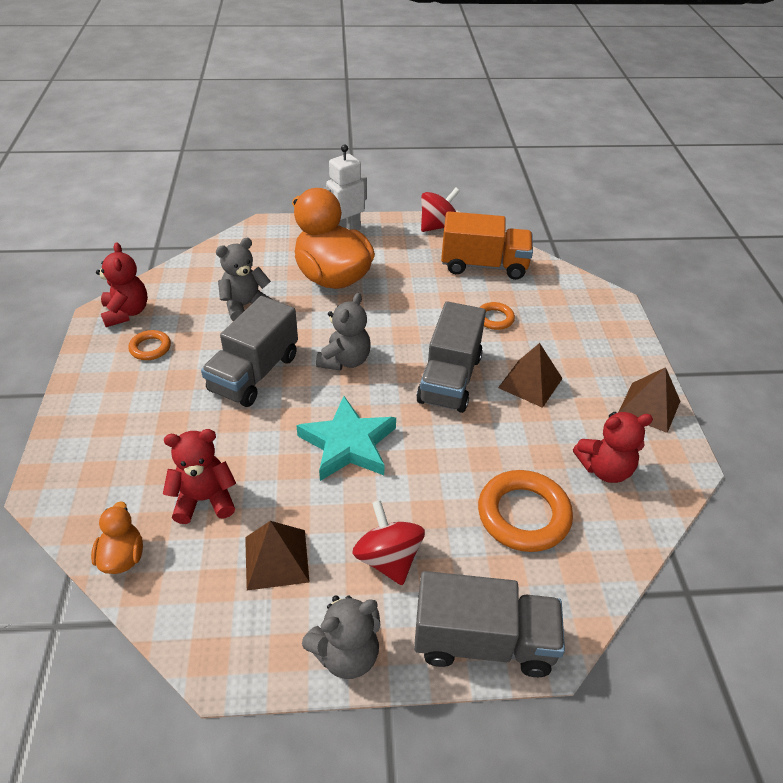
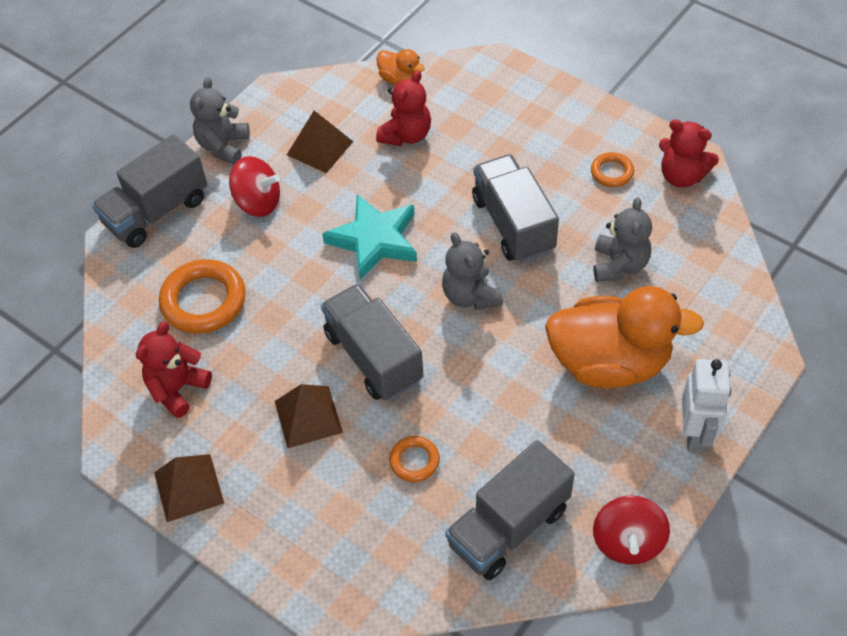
camera: 135 degrees right, 10 degrees up
(484, 265) = (508, 527): orange truck -> grey truck

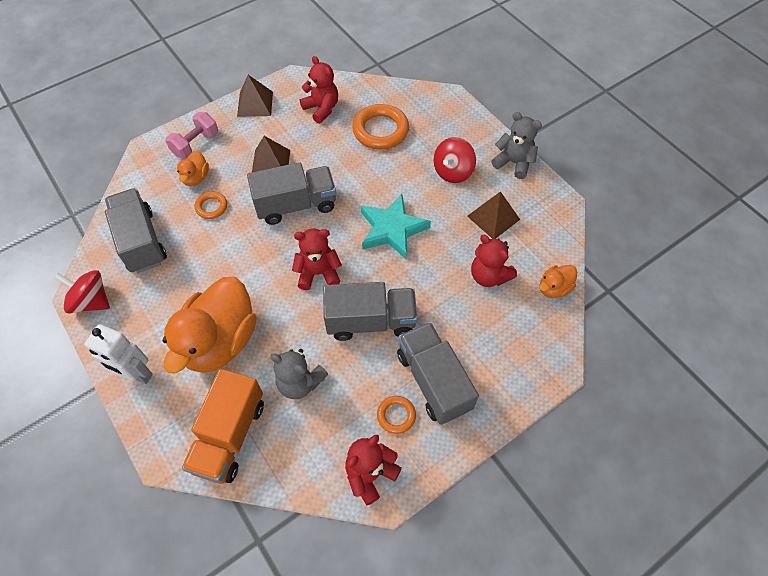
camera: 105 degrees right, 5 degrees up
(156, 211) = (464, 119): grey truck -> grey truck (433, 381)
(301, 538) = (195, 144): none -> pink dumbbell
(368, 506) = (196, 178): none -> orange duck
(470, 295) = (318, 273): grey teddy bear -> red teddy bear
(712, 307) = (229, 435): none -> orange truck

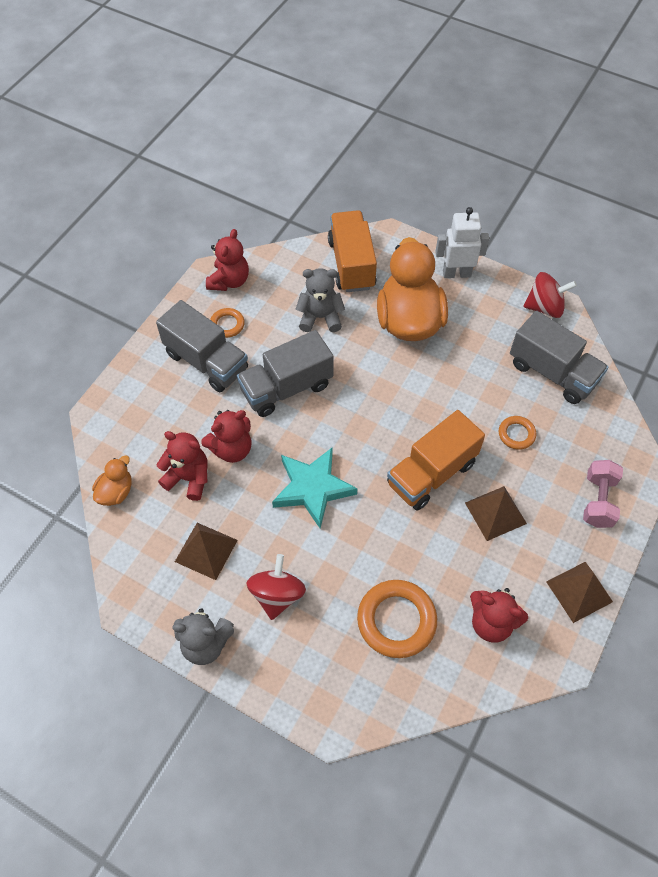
camera: 155 degrees right, 0 degrees up
(196, 178) = (560, 459): orange duck -> none
(296, 205) = (431, 473): grey truck -> orange truck
(318, 273) = (362, 411): red teddy bear -> red teddy bear (231, 449)

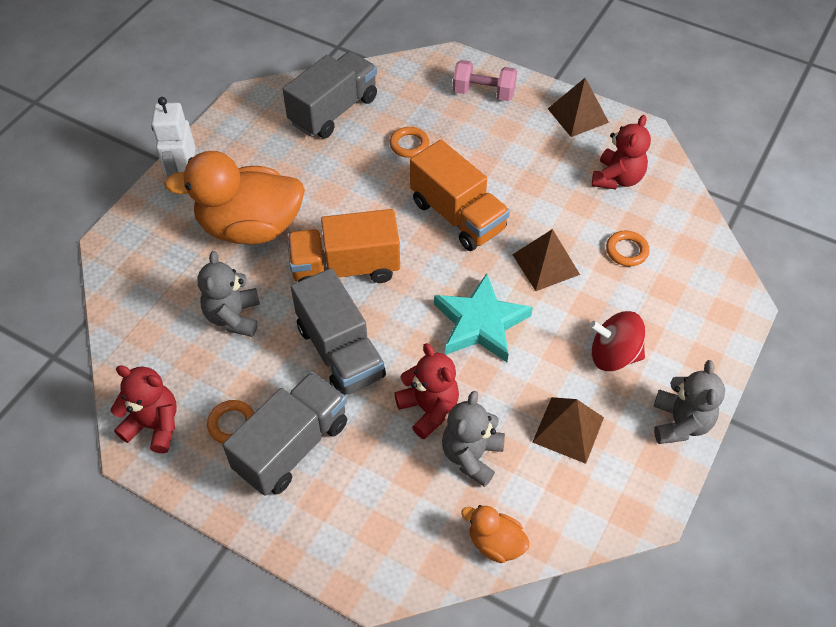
camera: 90 degrees left, 5 degrees down
(188, 478) = (471, 456): red teddy bear -> grey teddy bear
(351, 264) = (150, 283): orange truck -> orange truck (345, 268)
(396, 620) = (626, 251): orange ring -> orange ring, size x0.53
(495, 513) = (501, 167): brown pyramid -> brown pyramid (545, 264)
(544, 307) = (246, 109): red spinning top -> none

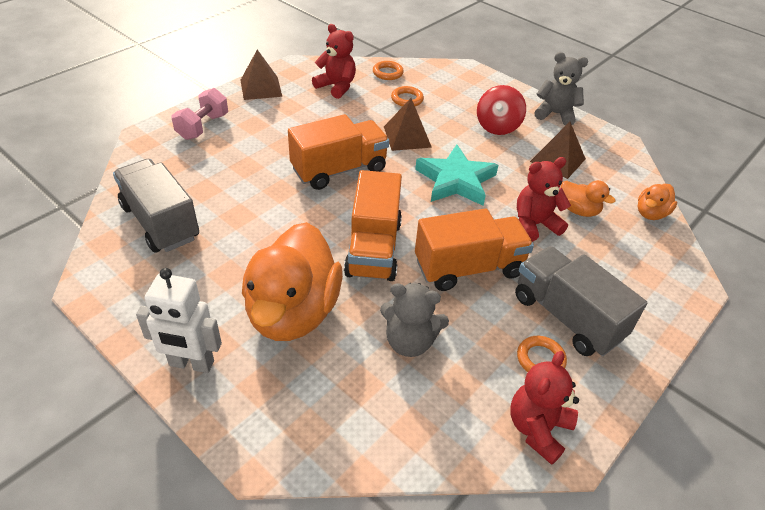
camera: 80 degrees left, 10 degrees down
(340, 352) = (469, 268): grey truck -> orange truck
(409, 145) = (239, 181): orange ring -> orange ring (387, 73)
(471, 456) = (578, 210): grey teddy bear -> orange duck

